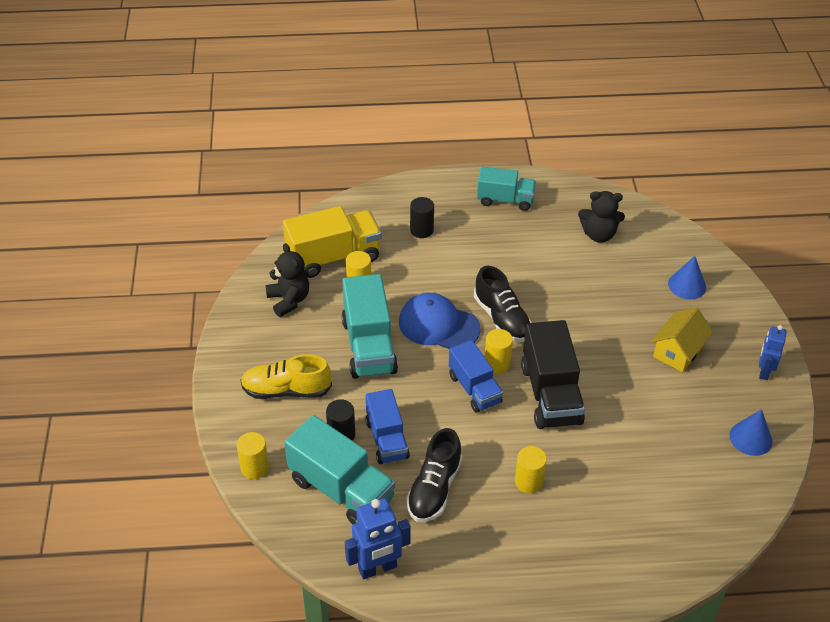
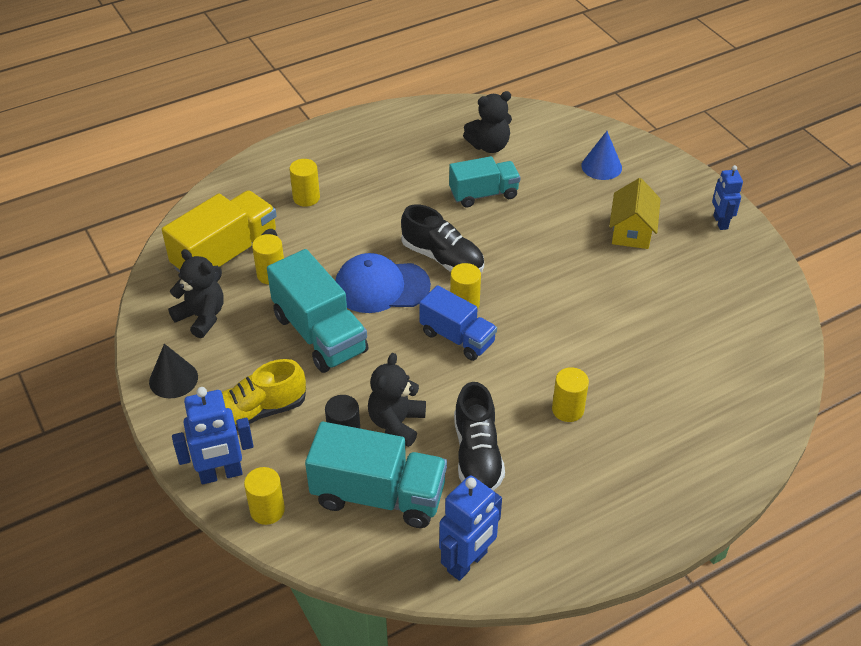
camera: 25 degrees left, 0 degrees up
(237, 427) = (221, 474): none -> blue robot
(242, 341) = (173, 379): none -> black cone
(387, 439) = (396, 423): blue truck -> black teddy bear
(421, 230) = (306, 198): black cylinder -> yellow cylinder
(505, 200) = (376, 141): turquoise truck -> turquoise truck (483, 194)
(550, 394) = (536, 315): black truck -> none
(750, 438) = (747, 288): blue cone -> none

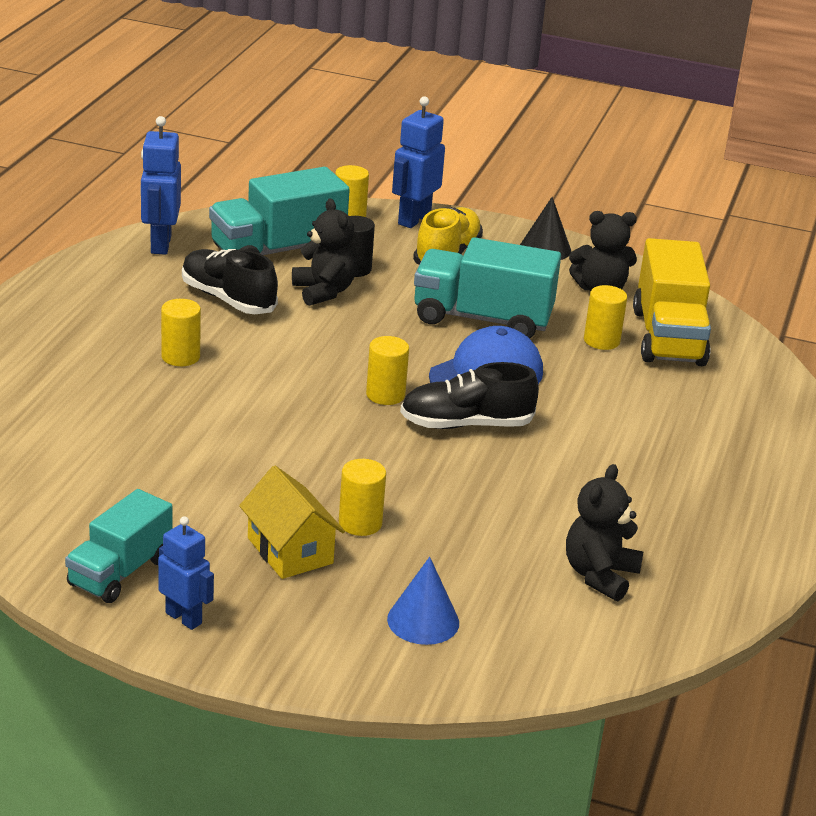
camera: 135 degrees right, 15 degrees down
(306, 198) = (693, 416): yellow cylinder -> yellow cylinder (360, 523)
(457, 337) = (354, 366): blue truck -> none
(483, 194) = (519, 510): turquoise truck -> turquoise truck (120, 572)

